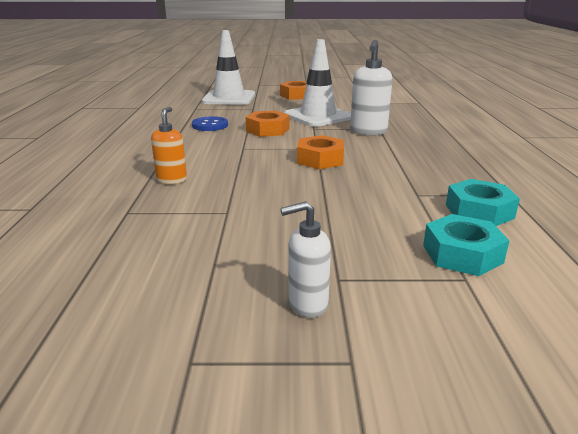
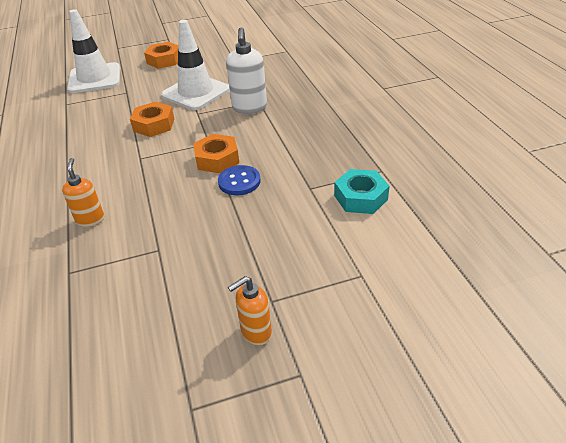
camera: 15 degrees left, 15 degrees up
(210, 125) = (93, 129): blue button -> blue button (239, 182)
(307, 304) = (256, 332): white soap dispenser -> orange soap dispenser
(462, 254) = (355, 250): turquoise nut -> none

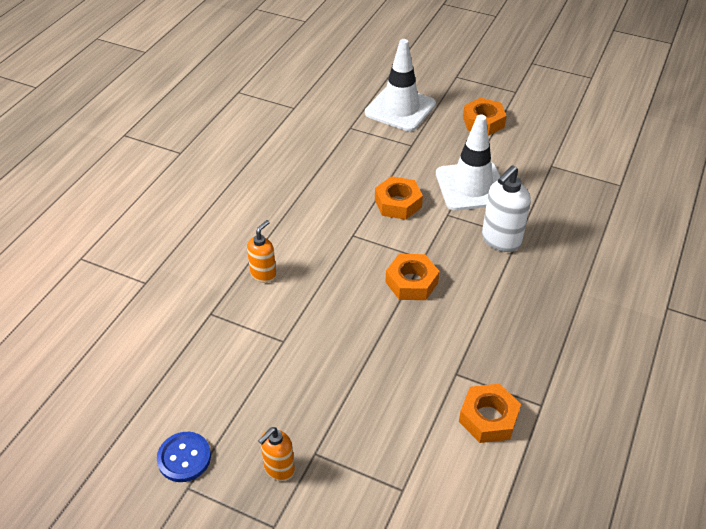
camera: 40 degrees right, 5 degrees up
(239, 182) = (405, 321): blue button -> blue button (184, 458)
(256, 332) = (279, 469): orange soap dispenser -> orange soap dispenser turned 60 degrees counterclockwise
(360, 197) = (488, 418): turquoise nut -> orange nut

